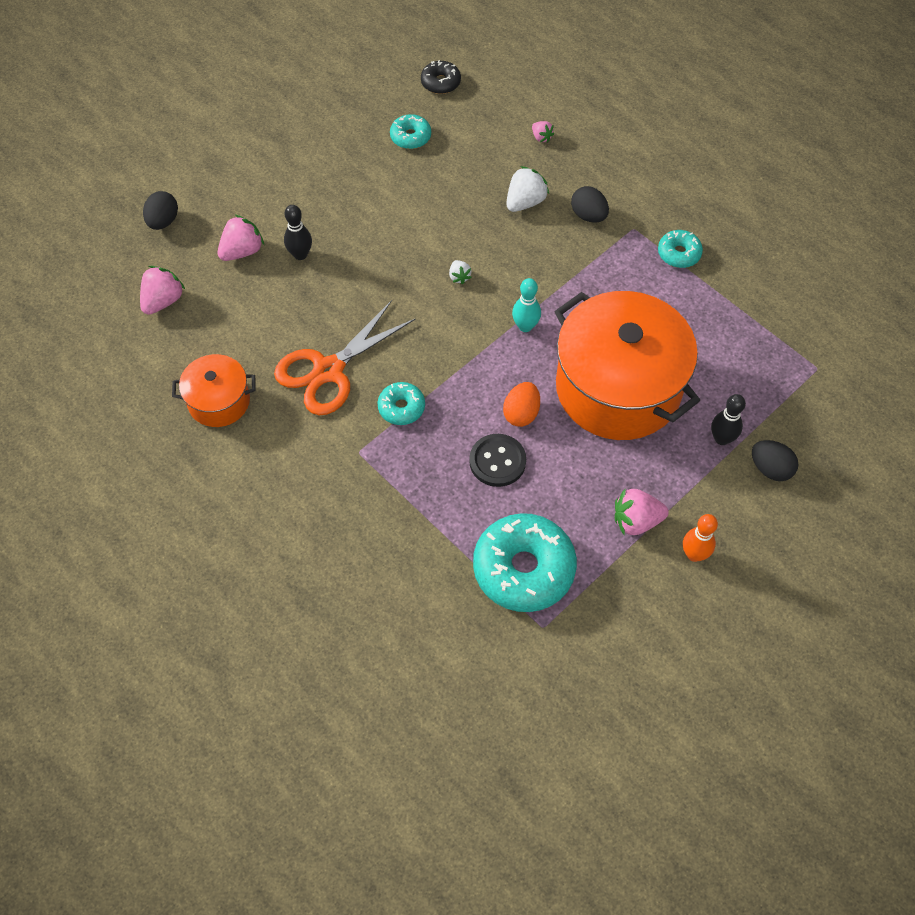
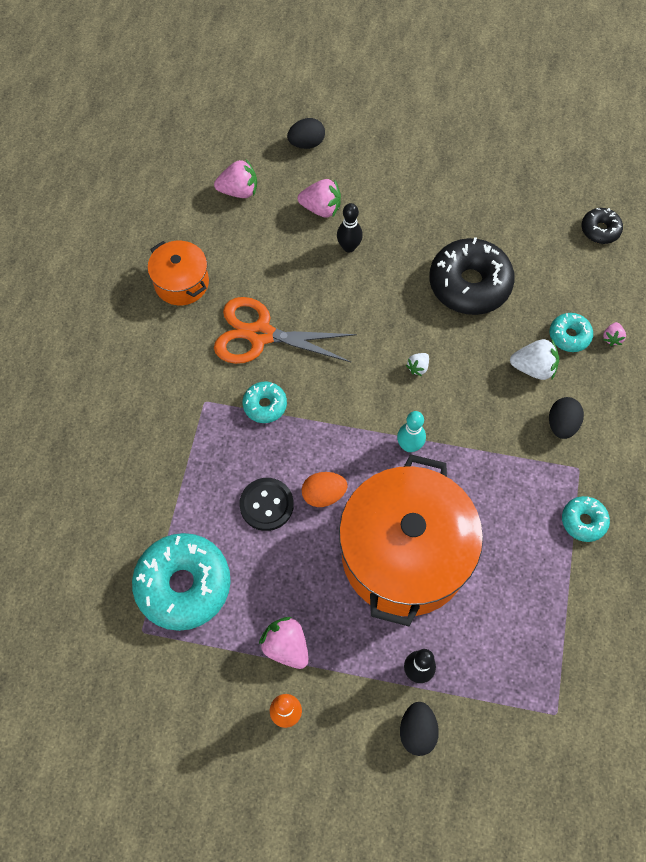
camera: 55 degrees right, 5 degrees up
(410, 137) = (525, 245): turquoise donut -> turquoise donut (569, 336)
(413, 195) = (469, 284): none -> black donut

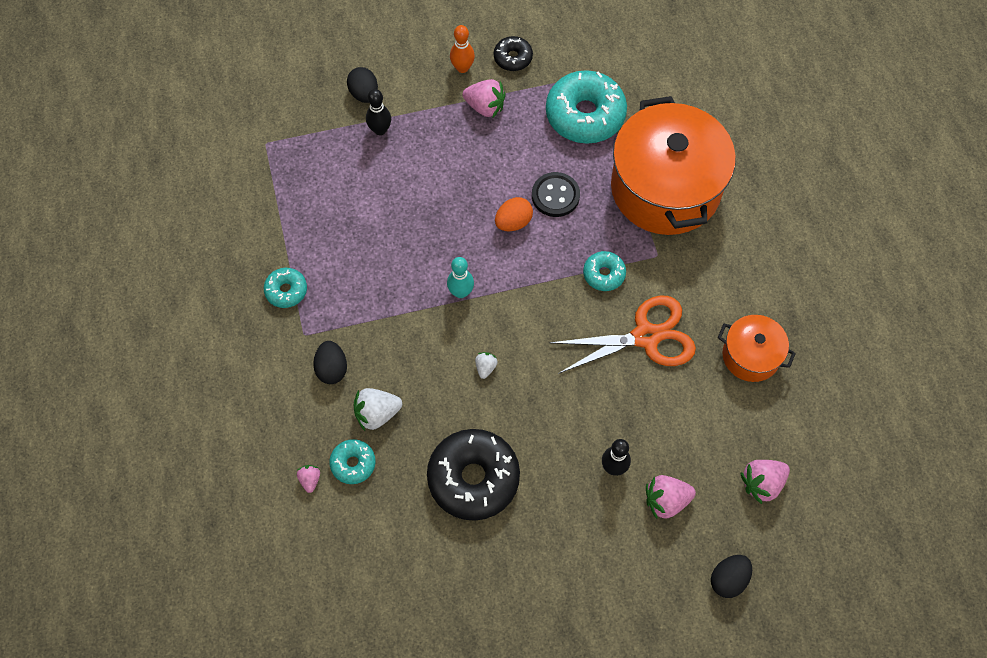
camera: 155 degrees right, 0 degrees up
(404, 554) = (425, 204): orange pot -> orange pot (665, 188)
(600, 230) = (359, 610): black donut -> black donut (513, 58)

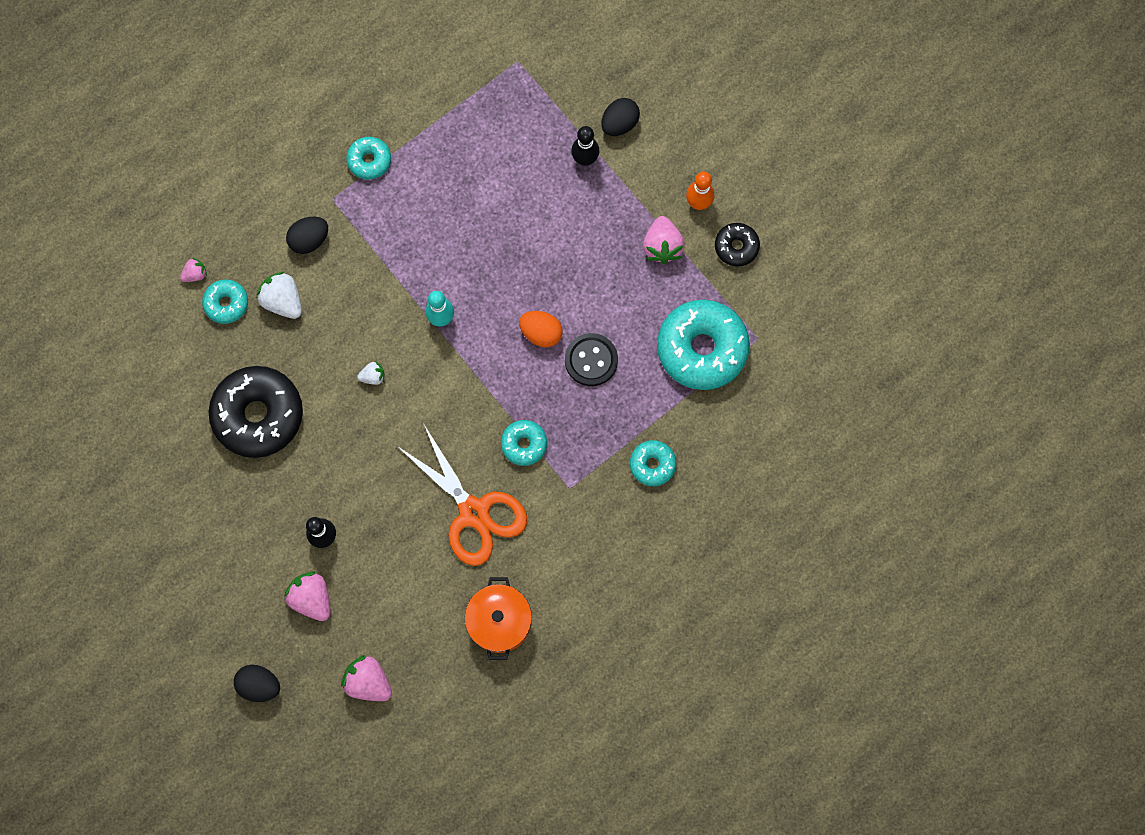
camera: 65 degrees right, 10 degrees up
(665, 188) = (652, 464): orange pot -> turquoise donut

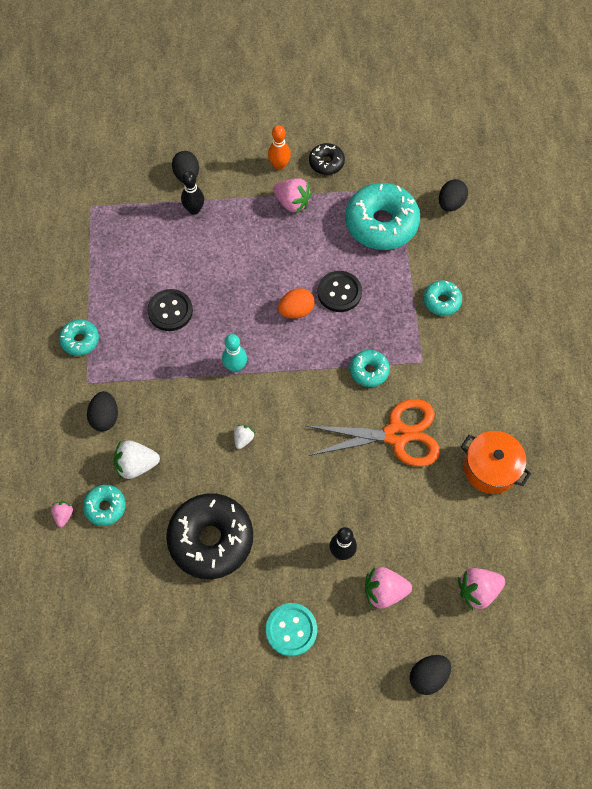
camera: 55 degrees left, 10 degrees down
(223, 540) = (291, 630): none -> turquoise button
(457, 218) = (170, 311): none -> black button
(778, 402) = (450, 203): none -> black egg

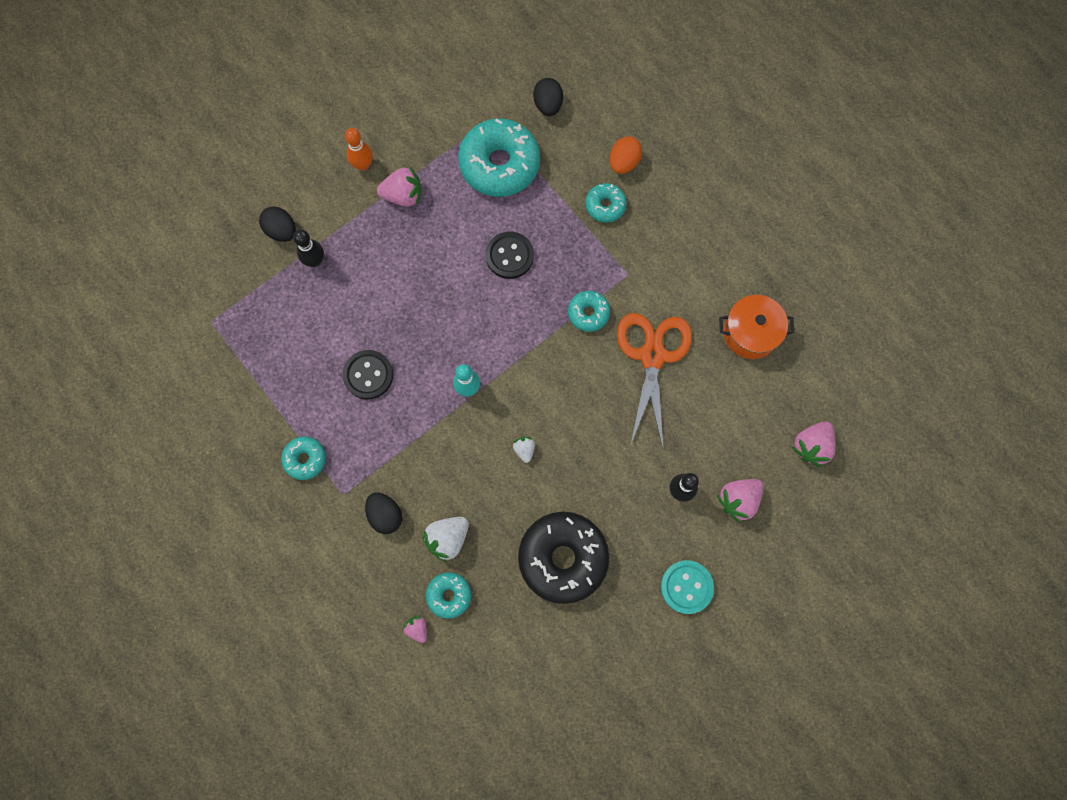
camera: 35 degrees left, 10 degrees up
(296, 311) = (483, 299): orange egg -> orange egg (623, 162)
(326, 163) = (405, 135): black donut -> none
(396, 434) = (652, 356): orange scissors -> orange scissors turned 45 degrees counterclockwise
(428, 676) = (821, 546): black egg -> none

